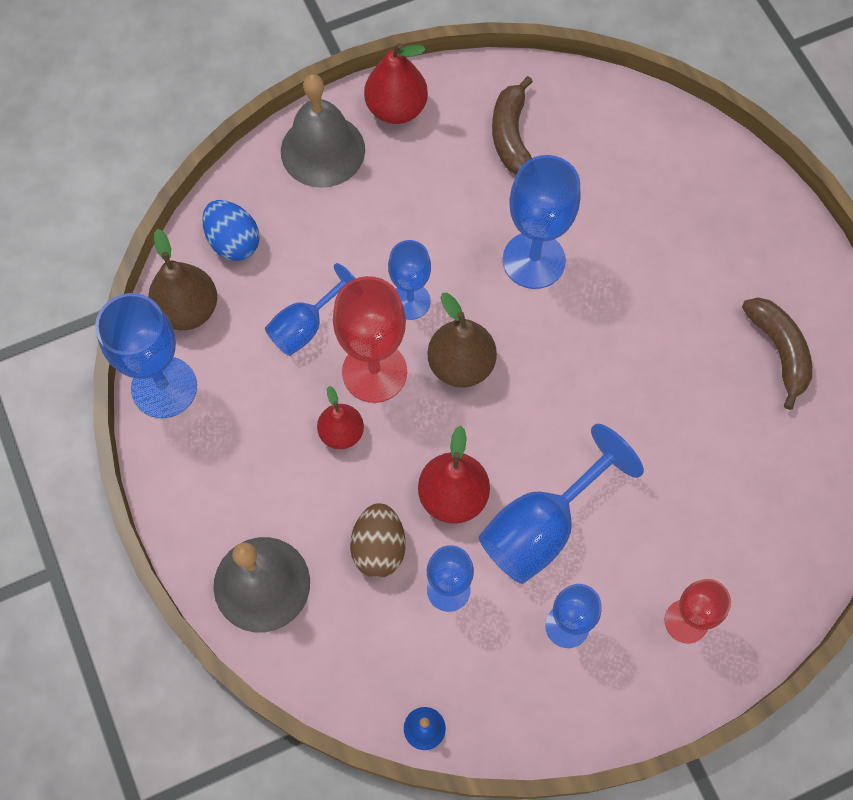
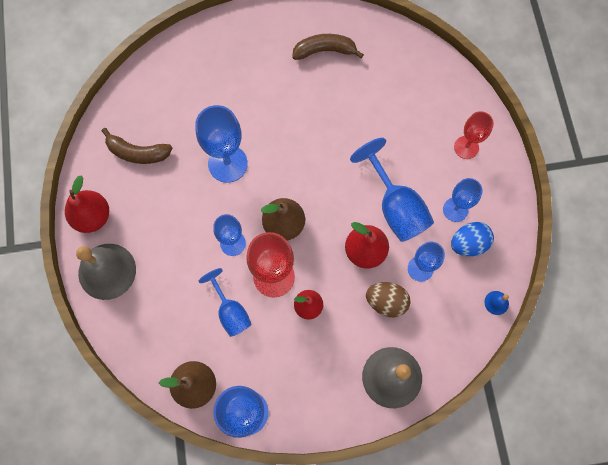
camera: 75 degrees left, 5 degrees up
(233, 242) = (156, 344): blue egg -> blue egg (468, 243)

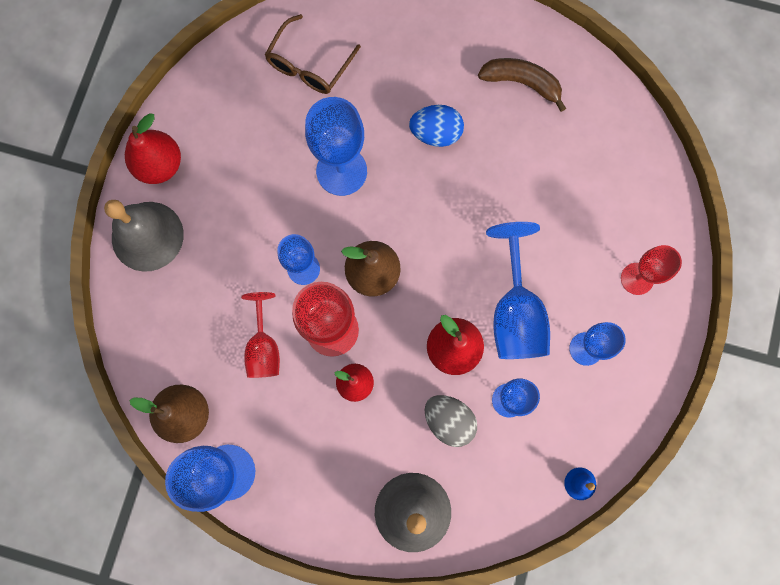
camera: 25 degrees right, 5 degrees up
(137, 153) = (244, 112): brown banana -> none
(169, 101) = (309, 65): none -> brown glasses
(230, 311) = (264, 347): blue goblet -> red goblet
(386, 302) = (448, 420): brown egg -> grey egg
(468, 243) = (581, 397): blue egg -> blue egg (436, 133)

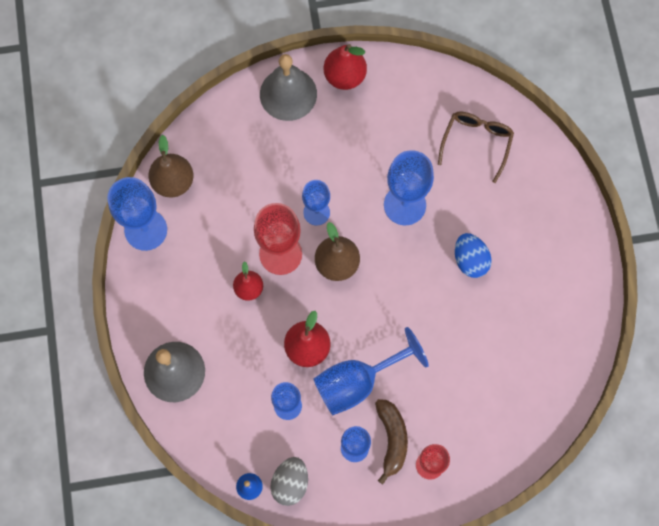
camera: 65 degrees right, 5 degrees down
(264, 347) = (245, 212): red goblet -> none
(309, 65) = (476, 143): brown glasses -> brown glasses turned 105 degrees clockwise
(448, 420) = (252, 368): grey egg -> grey egg (290, 483)
(521, 83) = (546, 307): brown banana -> brown banana (392, 439)

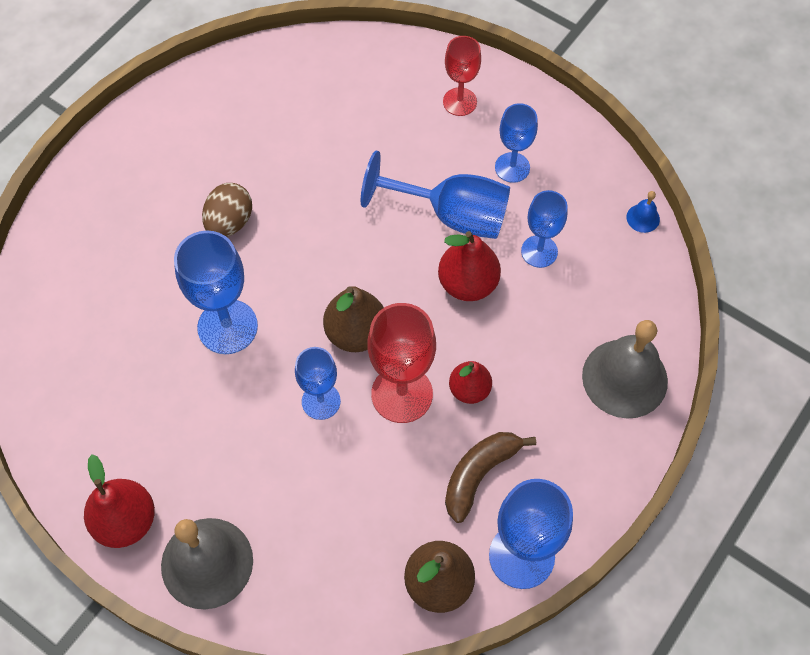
camera: 135 degrees left, 10 degrees down
(290, 483) = (601, 189): grey egg -> none
(392, 439) = (471, 146): brown banana -> brown banana (479, 474)
(470, 260) = (229, 222): blue egg -> brown egg
(476, 143) = (88, 320): brown glasses -> none

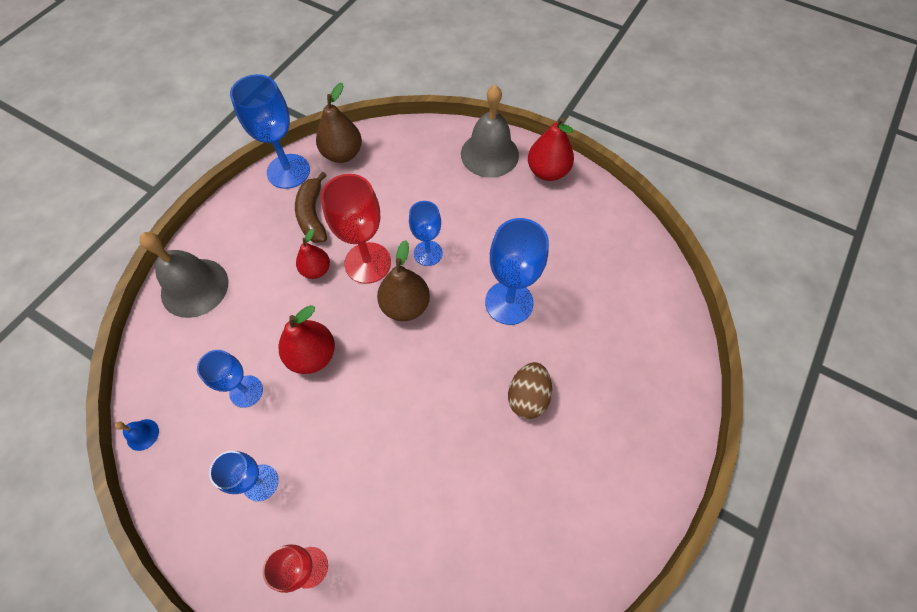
camera: 175 degrees right, 0 degrees up
(451, 215) = (324, 422): blue goblet -> none
(479, 474) = (313, 215): brown banana -> brown banana turned 135 degrees clockwise

